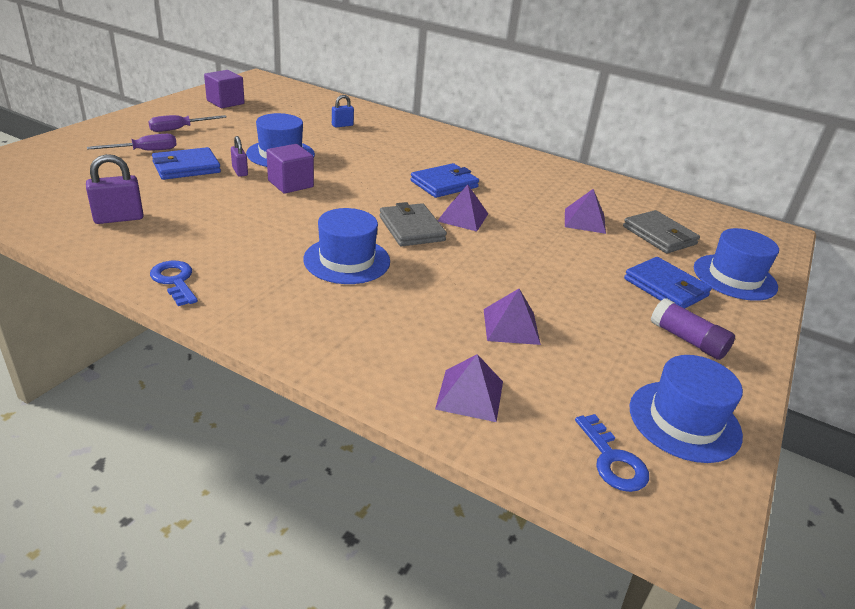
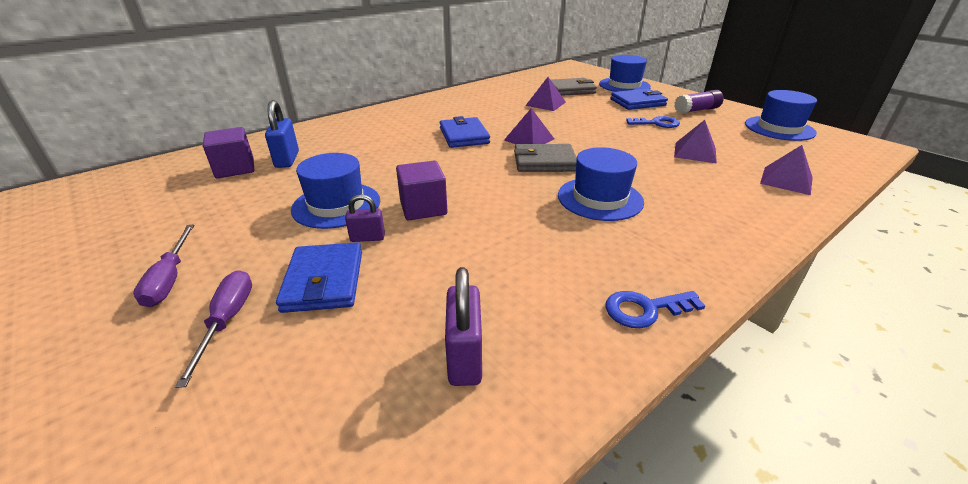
camera: 65 degrees left, 0 degrees up
(225, 102) = (110, 228): purple cube -> purple cube (235, 168)
(342, 125) = (287, 160): blue padlock -> blue padlock, size x1.58
(613, 460) = (828, 152): blue key -> blue key (657, 123)

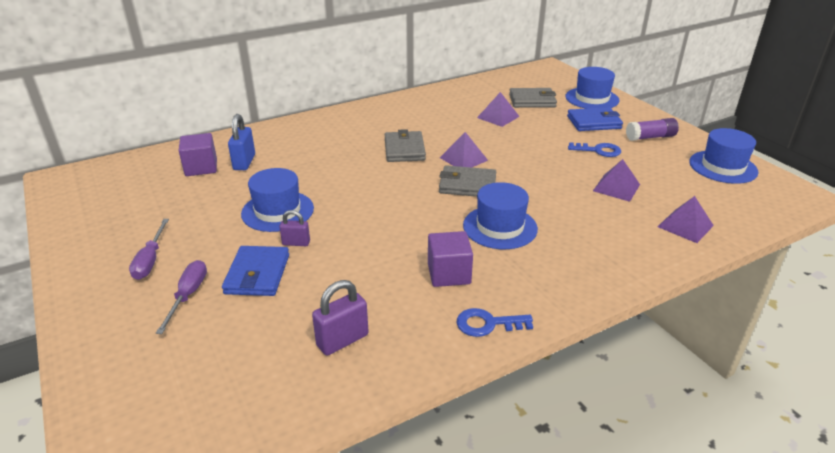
camera: 10 degrees right, 0 degrees up
(423, 208) = (346, 221): purple cube -> purple cube (449, 274)
(464, 136) = (404, 149): blue wallet -> grey wallet
(465, 357) = (342, 340): purple padlock -> purple padlock turned 45 degrees clockwise

